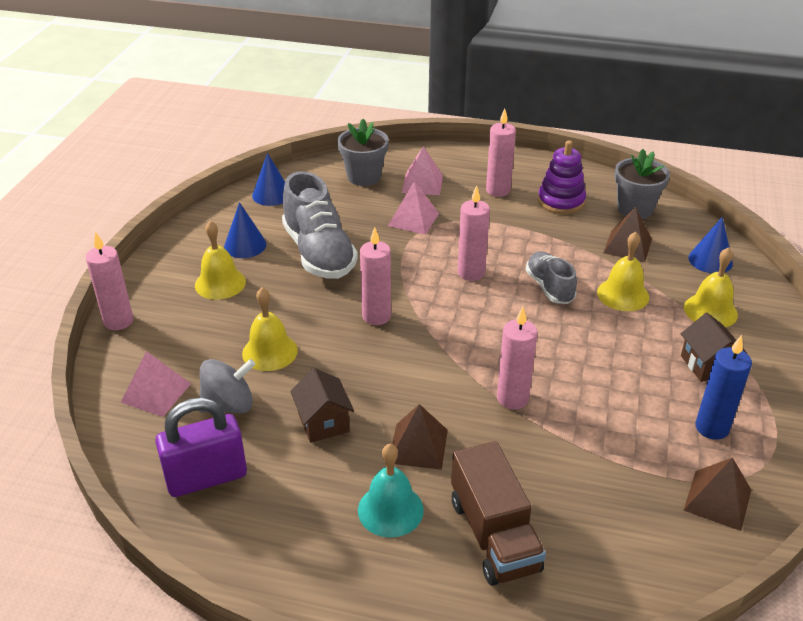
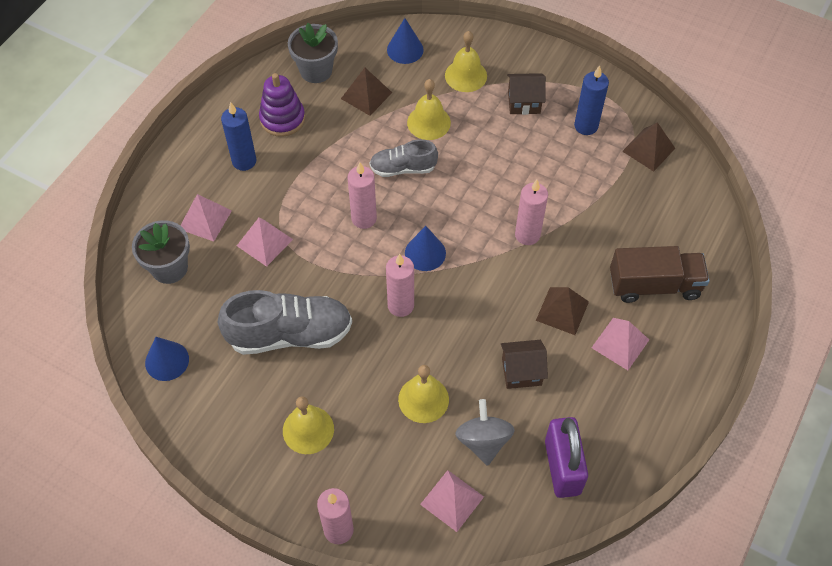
camera: 75 degrees left, 20 degrees up
(245, 245) = (252, 399): blue cone -> blue cone (425, 253)
(390, 510) = (620, 343): turquoise bell -> pink pyramid
(498, 190) = (244, 161): pink candle -> blue candle

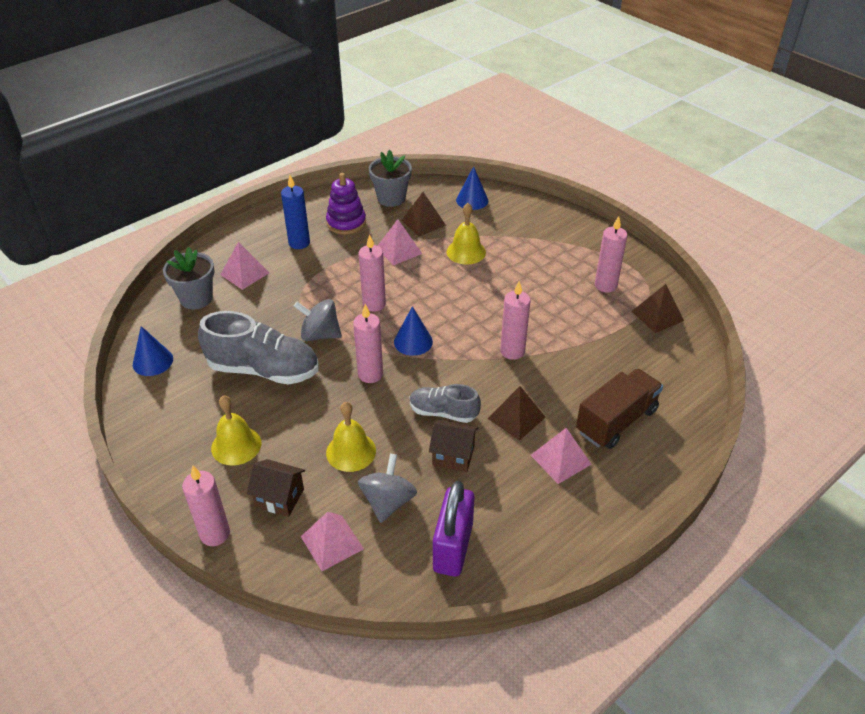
camera: 20 degrees right, 15 degrees down
(264, 242) = (282, 300): pink pyramid -> pink pyramid (398, 250)
(326, 273) = (320, 335): none -> grey spinning top
(403, 168) = (427, 278): grey shoe -> grey shoe (443, 412)
(466, 75) = (515, 228): yellow bell -> none
(524, 102) = (556, 257): brown house -> brown house (279, 498)
(586, 126) = (605, 285): blue candle -> pink candle
(654, 285) = (616, 421): brown truck -> brown truck turned 60 degrees counterclockwise

